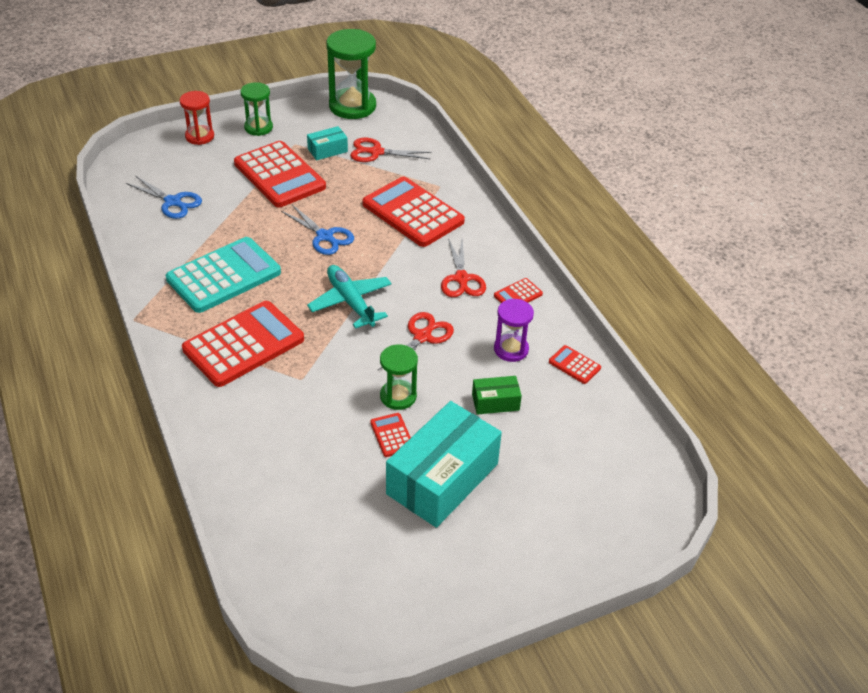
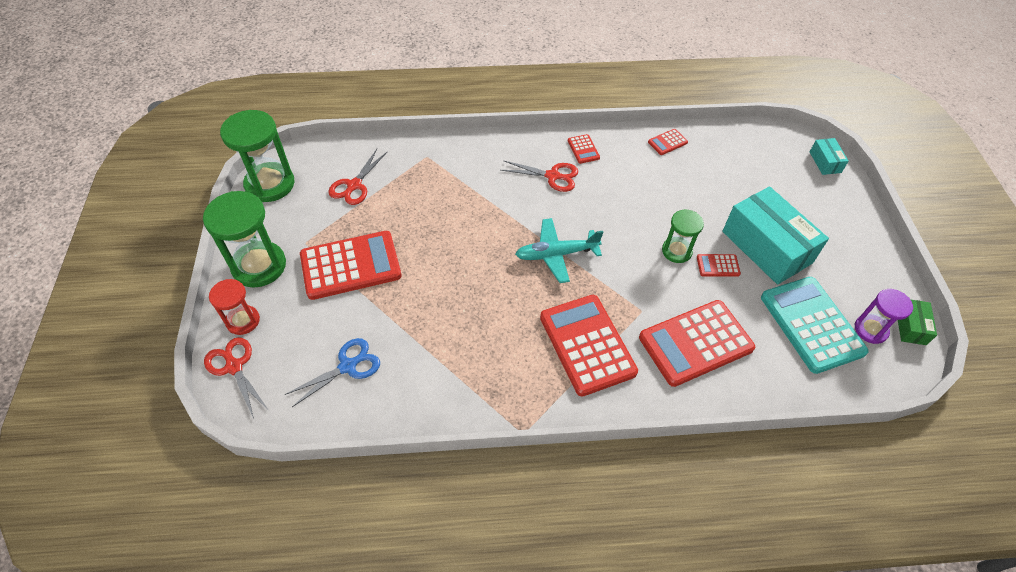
camera: 70 degrees left, 10 degrees up
(224, 276) = (486, 342): turquoise calculator -> turquoise calculator (811, 324)
(258, 127) = (259, 266): green hourglass -> green hourglass, size x1.71
(325, 237) = (461, 252): blue scissors -> none
(327, 150) = (331, 219): turquoise box -> turquoise box (825, 162)
(413, 213) = (455, 183): red calculator -> red calculator (695, 343)
(423, 336) = (613, 218): red scissors -> red scissors (234, 366)
(495, 402) = (695, 196): green box -> green box (910, 327)
(511, 349) = (642, 171): purple hourglass -> purple hourglass (870, 330)

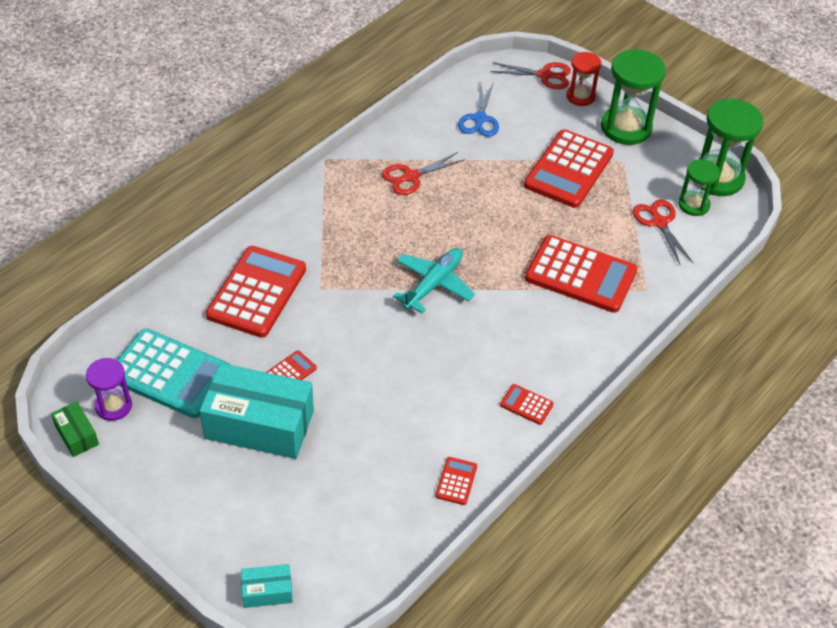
camera: 135 degrees right, 5 degrees down
(553, 176) = (519, 353): red scissors -> red scissors (410, 176)
(587, 344) = (338, 236): red calculator -> red calculator (580, 275)
(676, 251) = (338, 360): green hourglass -> green hourglass (693, 205)
(825, 162) = (267, 591): turquoise box -> turquoise box turned 45 degrees counterclockwise

